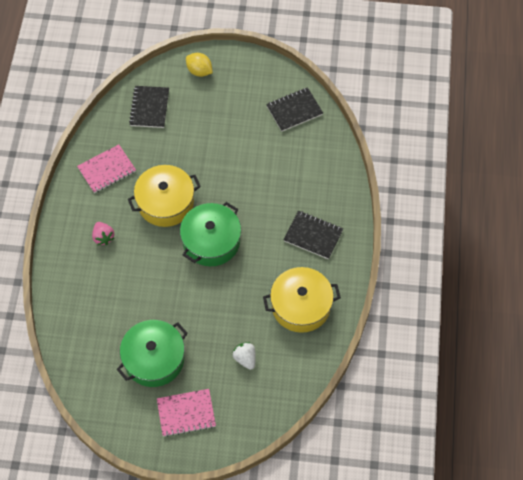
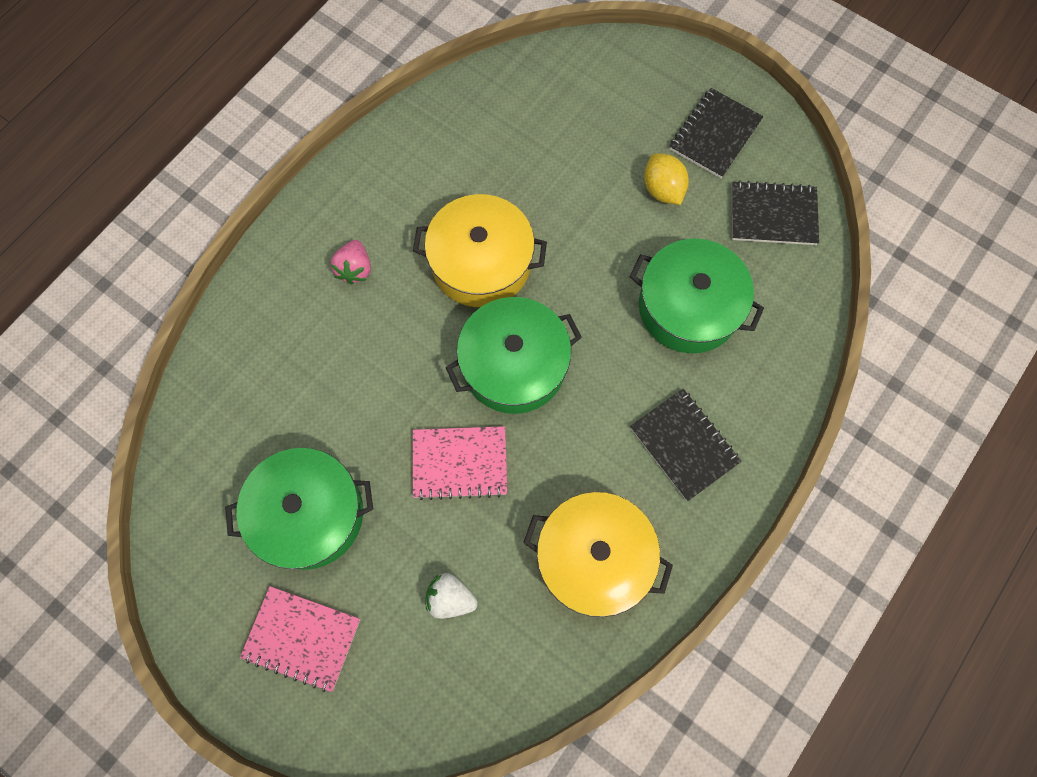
camera: 30 degrees right, 10 degrees up
(107, 170) = (425, 164): pink notebook -> pink notebook (460, 463)
(149, 108) = (547, 99): black notebook -> black notebook (714, 135)
(199, 71) = (657, 78): yellow lemon -> yellow lemon (662, 190)
(245, 358) = (450, 598): white strawberry -> white strawberry turned 75 degrees counterclockwise
(279, 173) = (688, 307): none -> green pot

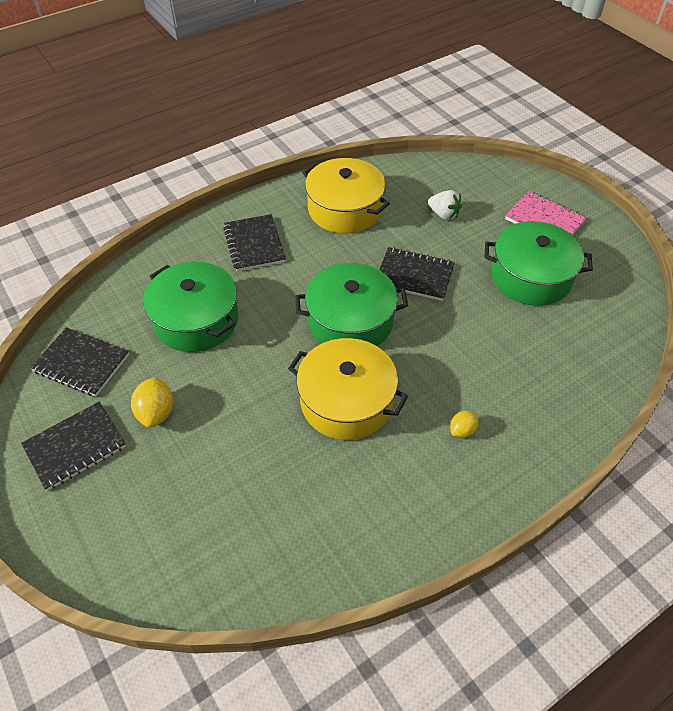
camera: 160 degrees left, 20 degrees down
(355, 269) = (462, 430): pink strawberry -> yellow lemon
(460, 463) = (414, 275): pink notebook -> black notebook

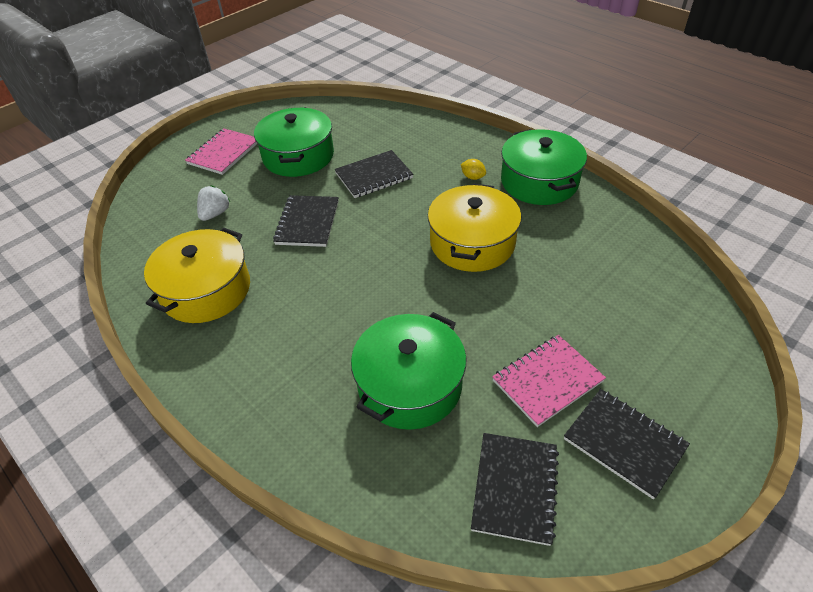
camera: 100 degrees left, 5 degrees down
(156, 412) = (547, 381): yellow lemon -> pink notebook
(254, 244) = (273, 362): black notebook -> black notebook (374, 176)
(350, 321) = (377, 256): green pot -> green pot (539, 181)

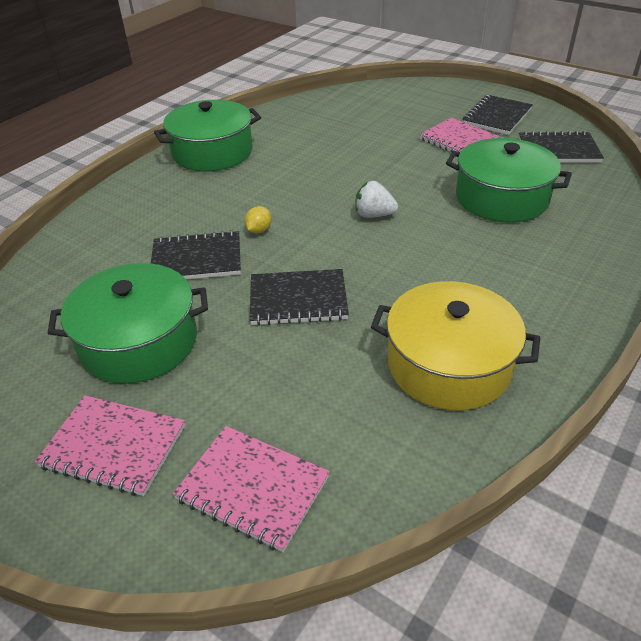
camera: 100 degrees left, 5 degrees down
(168, 198) = (252, 488): none -> pink notebook
(215, 214) = (290, 404): white strawberry -> white strawberry (374, 215)
(374, 176) = (197, 259): black notebook -> black notebook turned 60 degrees counterclockwise
(472, 243) = (313, 182): yellow pot -> none
(473, 177) = (203, 189): yellow lemon -> yellow lemon (259, 230)

